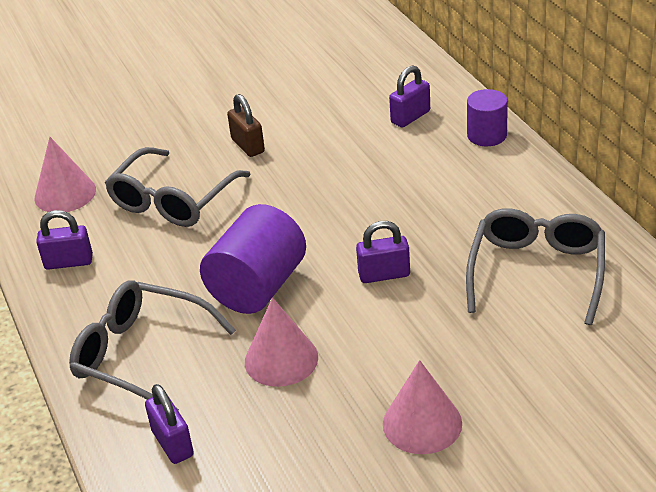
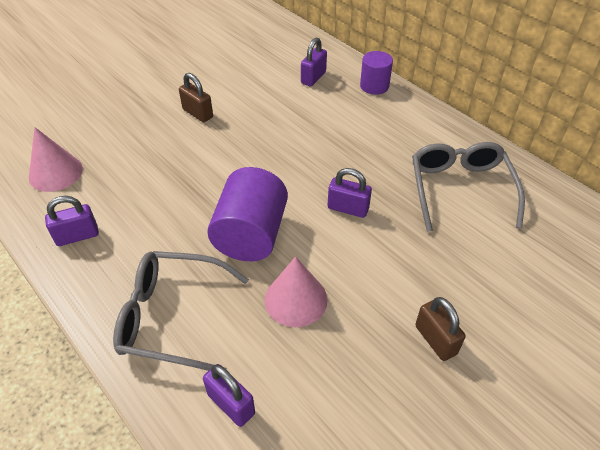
camera: 20 degrees left, 10 degrees up
(172, 201) = (152, 167): grey glasses -> none
(384, 275) = (348, 208): purple padlock -> purple padlock turned 45 degrees clockwise
(422, 423) = (435, 340): pink cone -> brown padlock

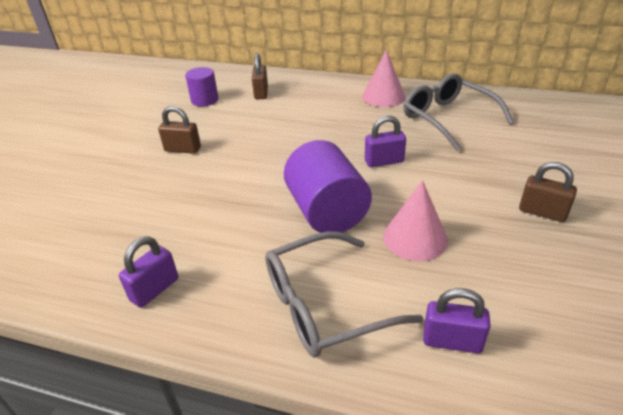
camera: 30 degrees left, 10 degrees down
(55, 173) = (74, 249): pink cone -> pink cone (383, 96)
(313, 78) = (261, 93): purple padlock -> brown padlock
(374, 86) = (315, 82): purple cylinder -> purple cylinder (204, 100)

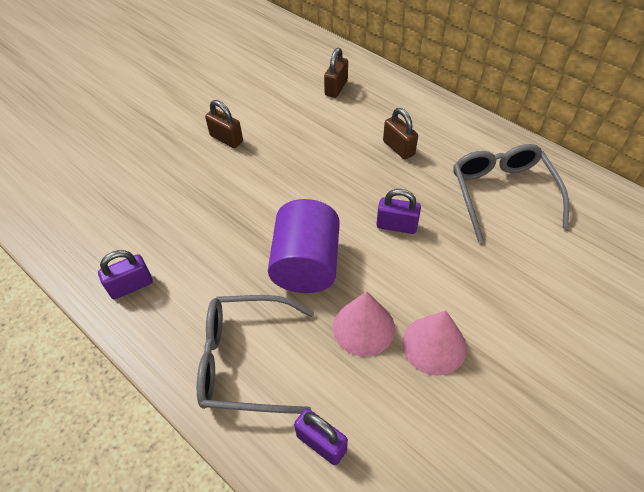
camera: 25 degrees right, 15 degrees up
(204, 100) = (278, 79): purple cylinder -> none
(383, 96) = (456, 136): pink cone -> pink cone (434, 345)
(542, 212) = (505, 352): brown padlock -> brown padlock (398, 148)

